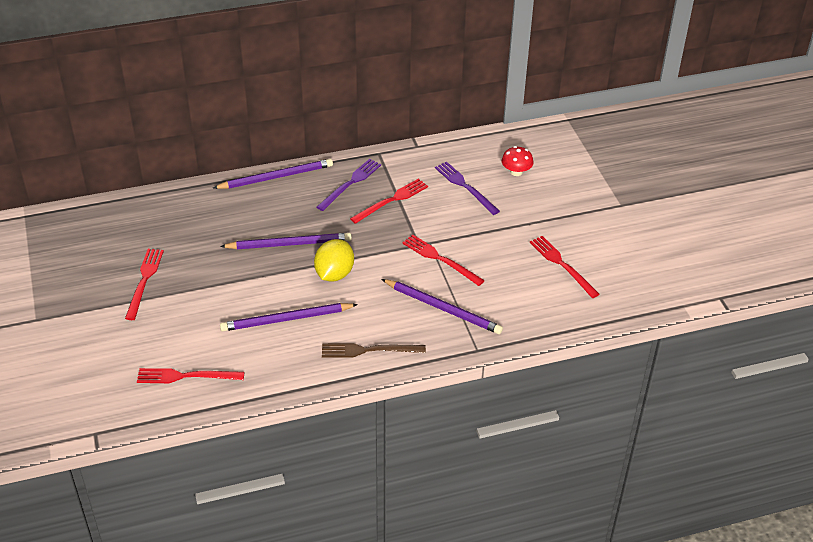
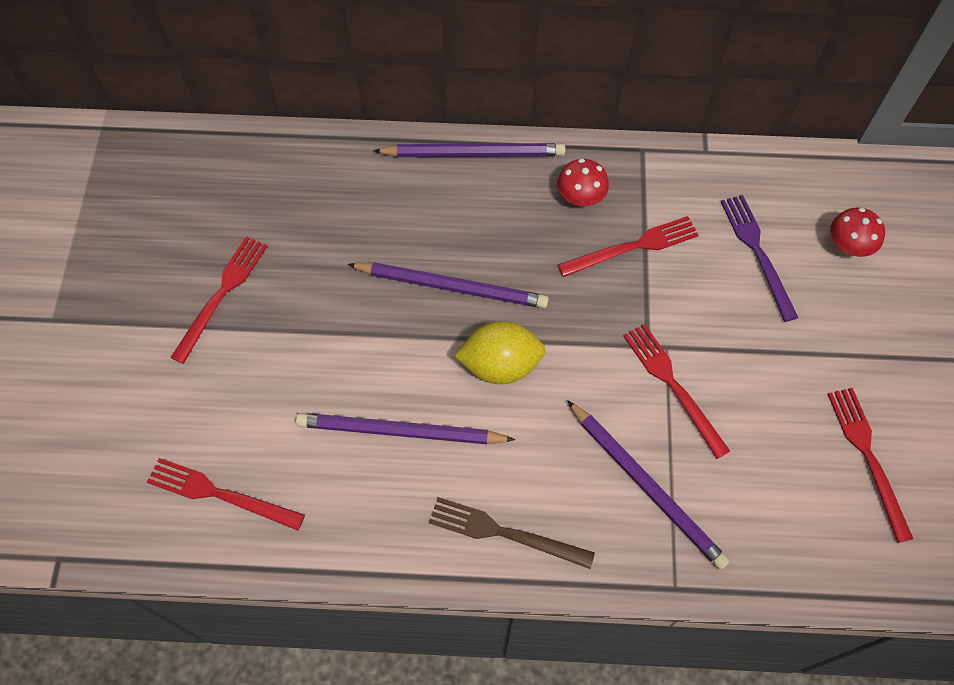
camera: 20 degrees right, 20 degrees up
(334, 274) = (500, 365): yellow lemon -> yellow lemon turned 45 degrees clockwise
(350, 183) = (580, 196): purple fork -> red mushroom

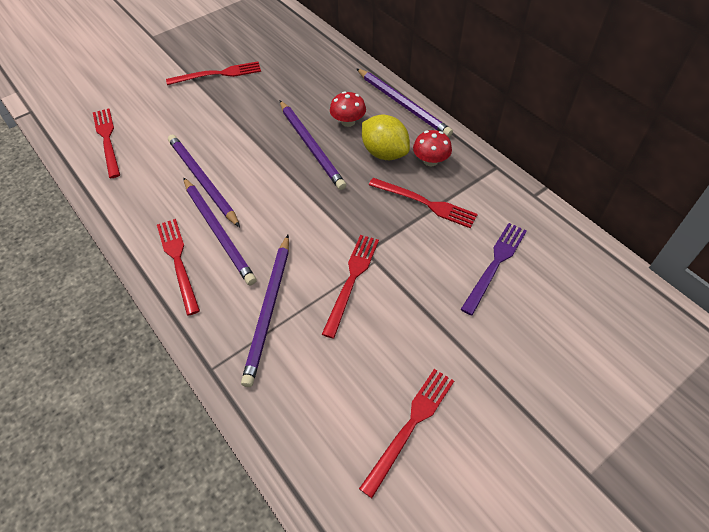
camera: 50 degrees right, 10 degrees down
(497, 465) = (218, 232): none -> purple pencil
(500, 365) = (283, 194): yellow lemon -> yellow lemon (384, 153)
(504, 533) = (178, 262): brown fork -> red fork
(849, 245) = (563, 311): red mushroom -> red mushroom (348, 121)

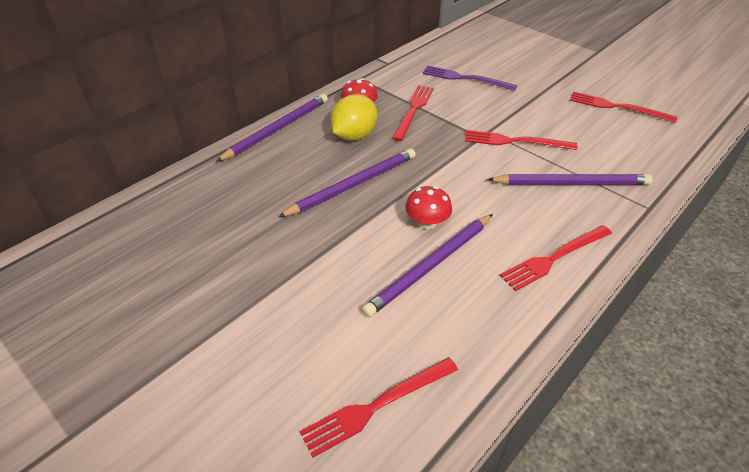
camera: 100 degrees left, 10 degrees down
(218, 74) = (209, 299): red fork -> none
(218, 232) = (501, 234): purple pencil -> none
(348, 121) = (308, 163): red mushroom -> red mushroom (427, 222)

